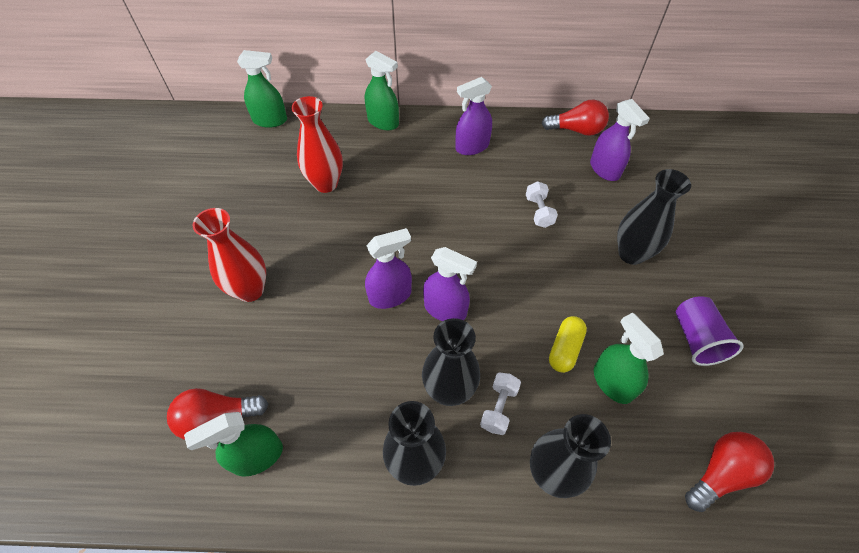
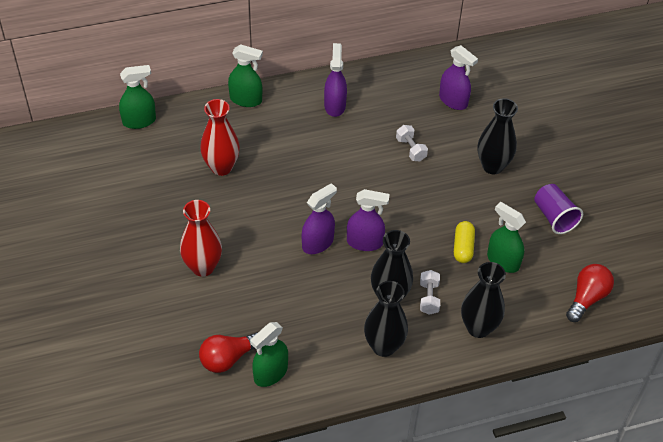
camera: 20 degrees left, 5 degrees down
(472, 147) = (335, 105): purple spray bottle -> purple spray bottle turned 135 degrees clockwise
(576, 130) = (419, 70): red light bulb -> none

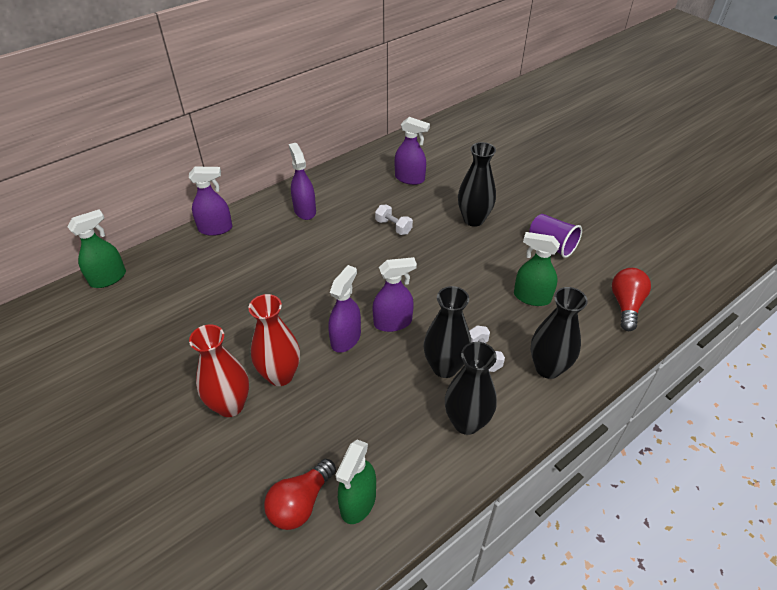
camera: 20 degrees left, 5 degrees down
(221, 167) = (213, 296): red vase -> red vase (280, 375)
(246, 100) = (215, 229): green spray bottle -> purple spray bottle
(463, 247) = (488, 297): yellow capsule -> none

